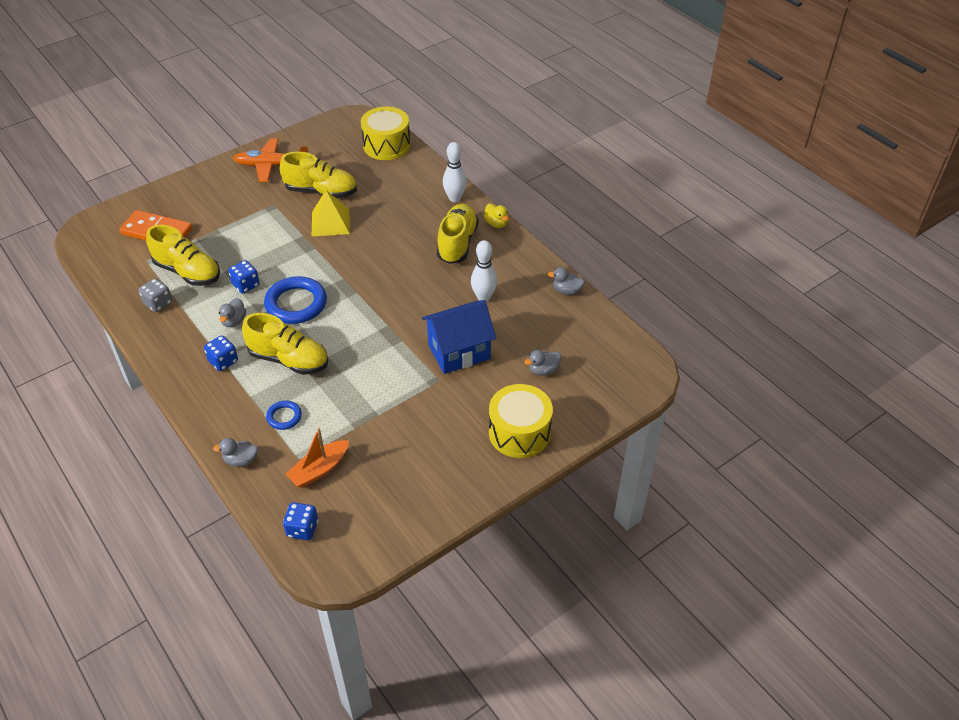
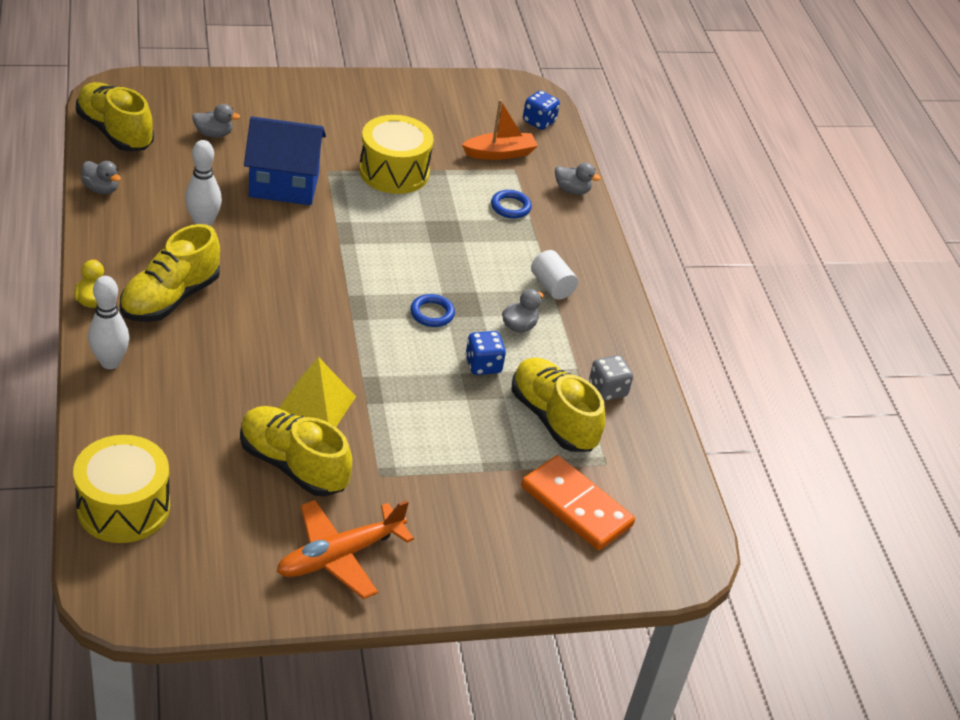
camera: 160 degrees left, 5 degrees down
(223, 361) = (552, 286): blue dice -> white cylinder
(271, 165) = (340, 555): orange plane -> orange plane turned 120 degrees clockwise
(289, 359) = (476, 256): yellow shoe -> yellow shoe (115, 132)
(296, 304) = (432, 313): blue ring -> blue ring, size x0.52
(519, 432) = (289, 101): yellow drum -> yellow drum (394, 172)

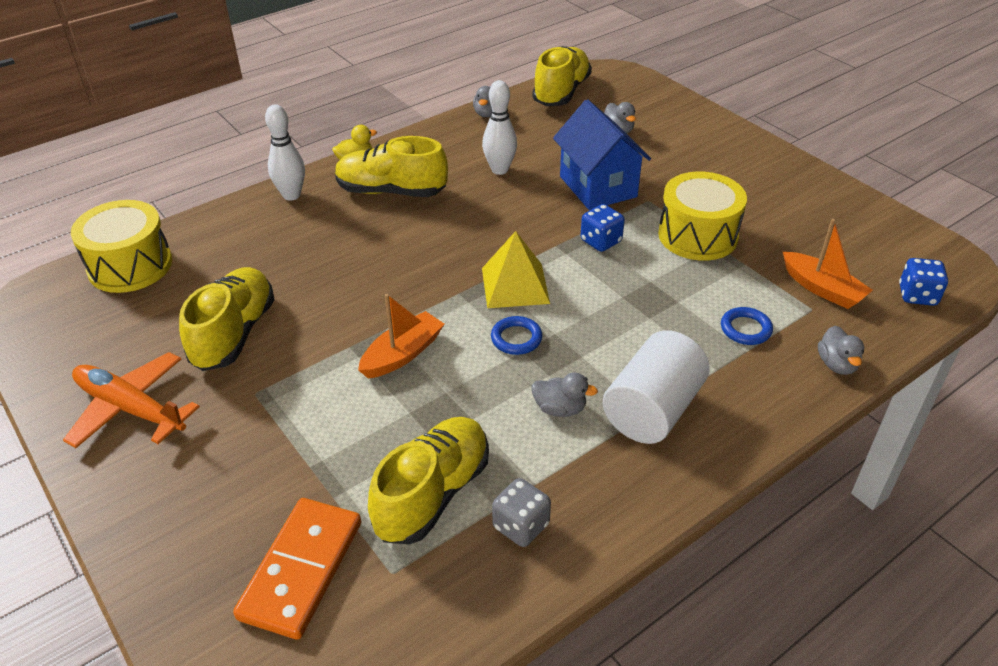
camera: 70 degrees right, 0 degrees up
(315, 405) = (322, 316): yellow pyramid -> yellow pyramid (515, 285)
(401, 378) = (402, 354): none -> orange boat
(483, 365) = (471, 404): blue dice -> blue dice (601, 241)
(552, 286) = (652, 410): white cylinder -> white cylinder, size x1.74

